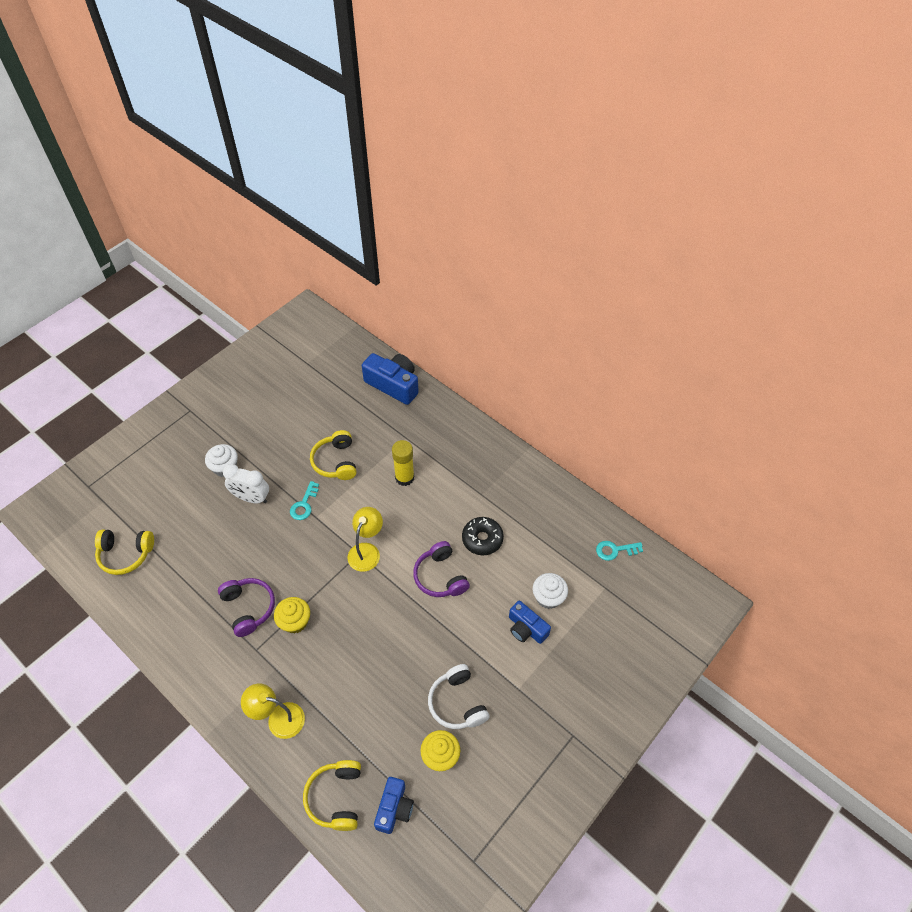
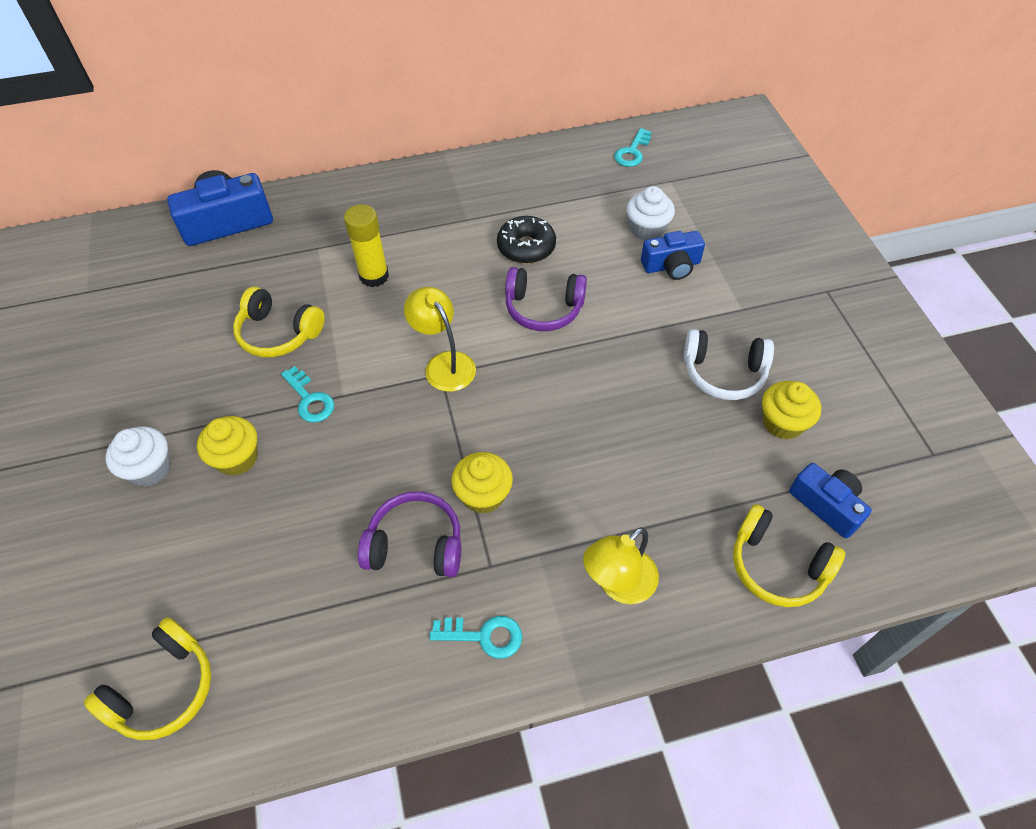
camera: 55 degrees left, 0 degrees up
(216, 670) = (484, 636): none -> turquoise key
(251, 498) = (237, 458): white clock -> yellow cupcake

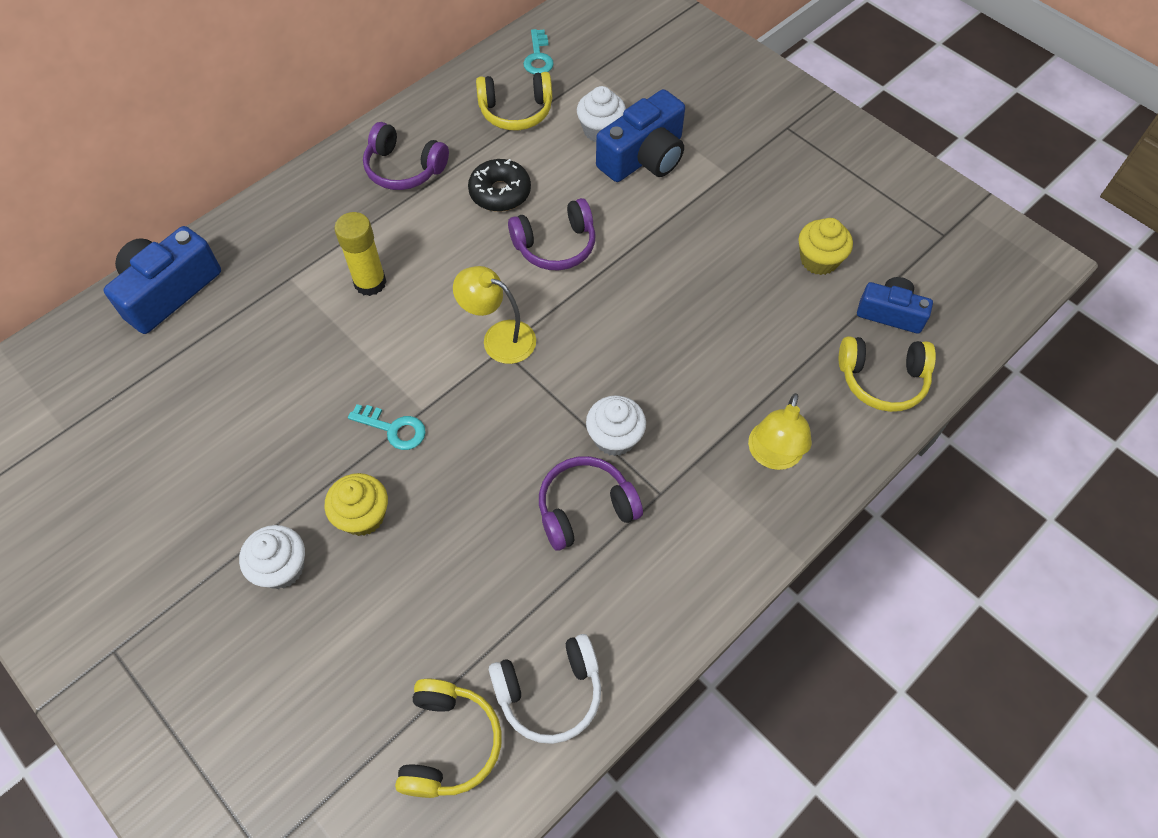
camera: 30 degrees left, 5 degrees up
(278, 333) = (314, 380): yellow headphones -> yellow headphones (516, 111)
(462, 199) = (404, 169): none -> purple headphones
(483, 495) = (615, 438): yellow cupcake -> white cupcake
(484, 636) = (693, 552): turquoise key -> none
(671, 266) = (644, 157): blue camera -> blue camera, size x1.59
(723, 373) = (747, 238): white headphones -> white headphones (550, 692)

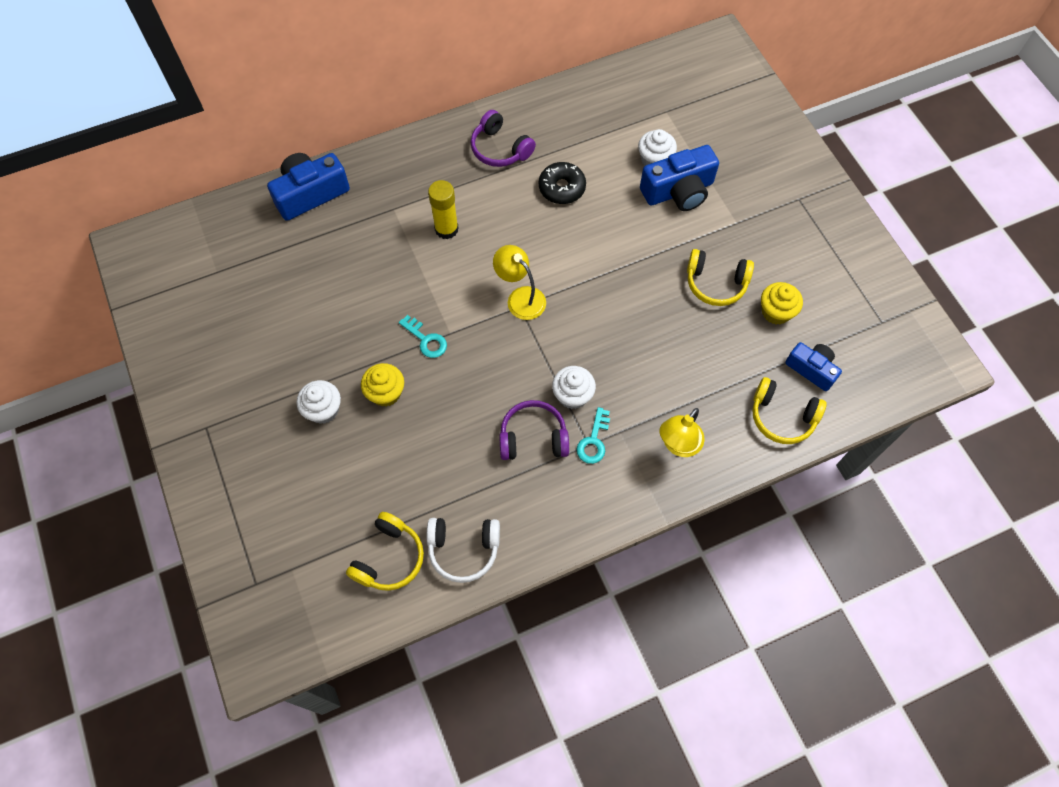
camera: 20 degrees right, 5 degrees up
(516, 111) = (597, 126): yellow headphones -> yellow headphones (715, 283)
(538, 57) = (631, 86): turquoise key -> turquoise key (593, 441)
(555, 245) = (586, 241): purple headphones -> none

